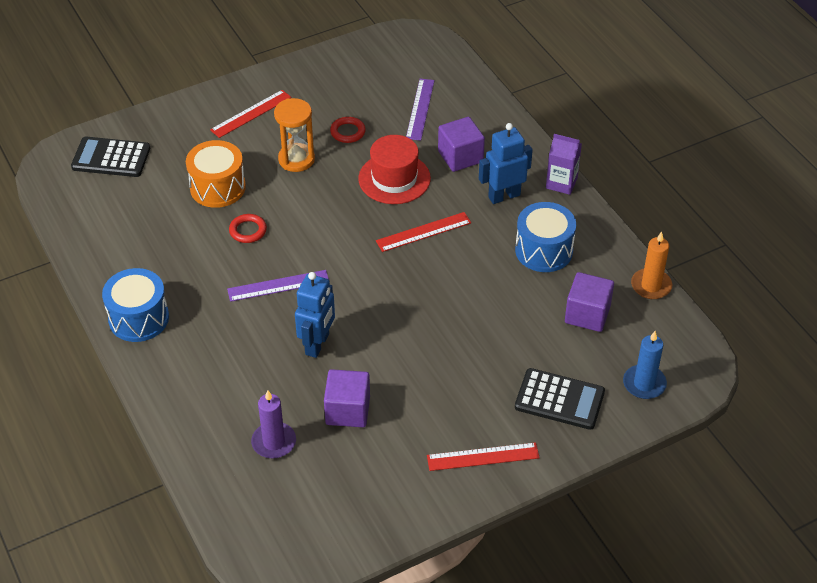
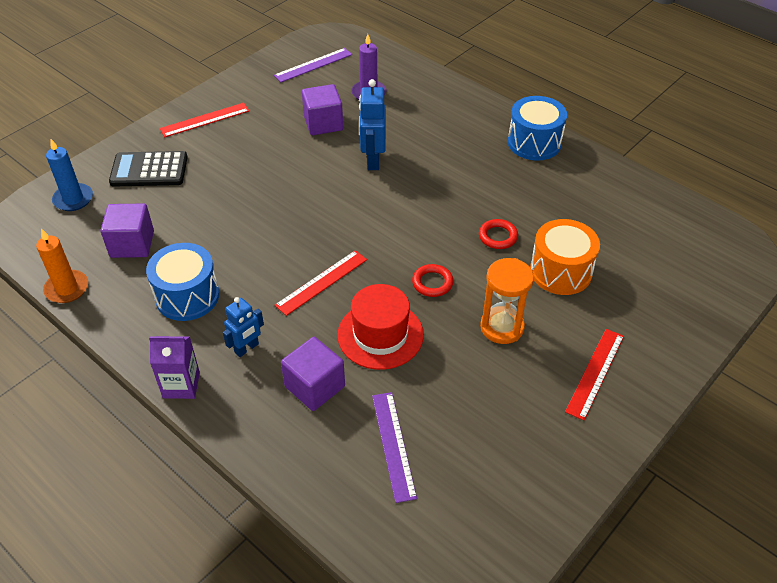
camera: 160 degrees right, 0 degrees up
(111, 158) = (694, 273): black calculator -> none
(278, 285) = (435, 196): purple ruler -> purple ruler (313, 65)
(348, 132) = (465, 381): red ring -> red ring (432, 283)
(504, 196) = (247, 348): blue robot -> blue robot, size x0.66

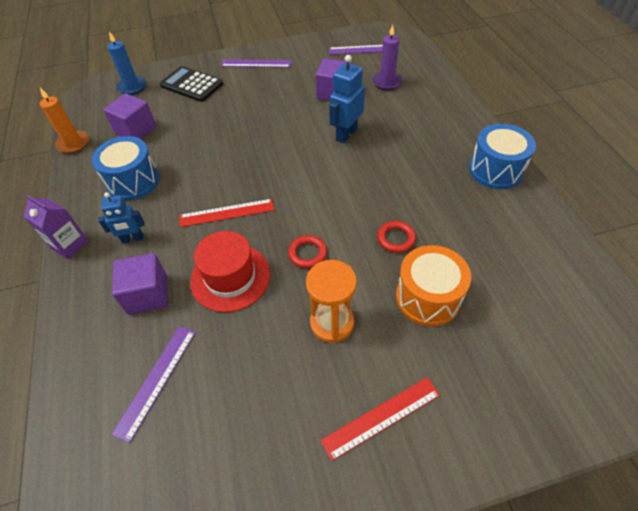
camera: 35 degrees right, 5 degrees up
(205, 120) = (256, 63): red ruler -> purple ruler

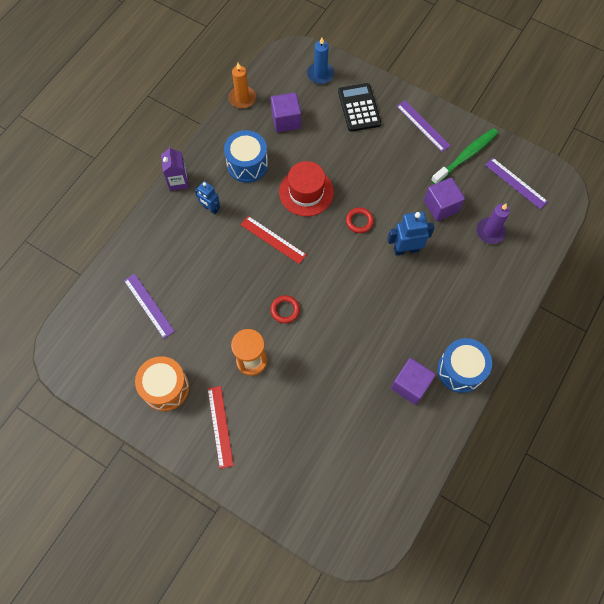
camera: 45 degrees right, 15 degrees up
(148, 294) = (186, 253): purple cube -> purple cube (410, 385)
(156, 380) = (149, 305): purple ruler -> purple ruler turned 75 degrees clockwise
(230, 277) = (233, 284): red hat -> red hat (306, 192)
(310, 58) = (466, 156): none -> green toothbrush
(381, 417) = (220, 426): red ruler -> red ruler turned 60 degrees clockwise
(396, 238) = (340, 350): red ring -> red ring (359, 221)
(428, 297) = (312, 399): orange drum -> orange drum (165, 388)

